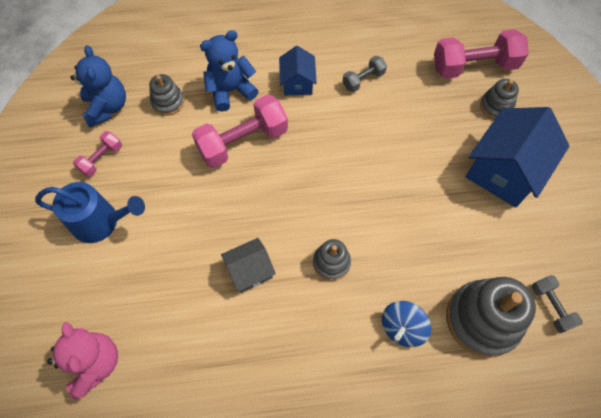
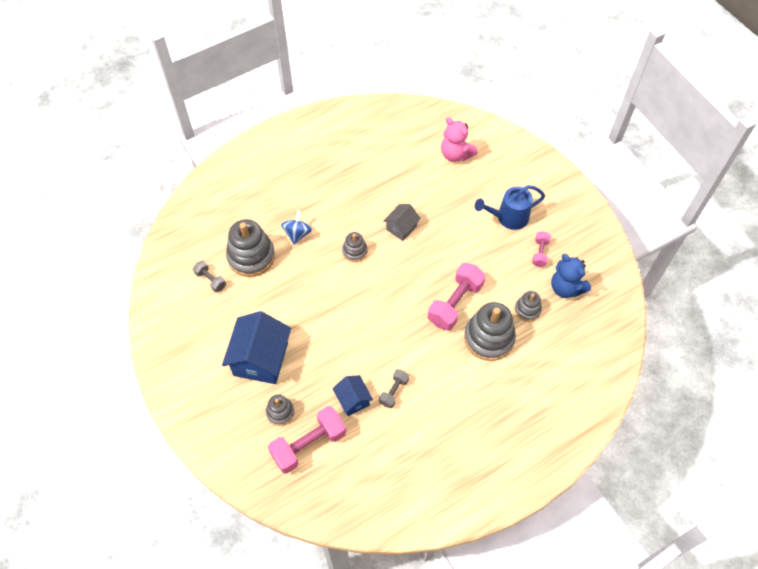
camera: 155 degrees right, 5 degrees down
(230, 91) = (489, 338): blue teddy bear -> grey stacking toy
(297, 83) = (443, 366): blue house -> blue house (353, 400)

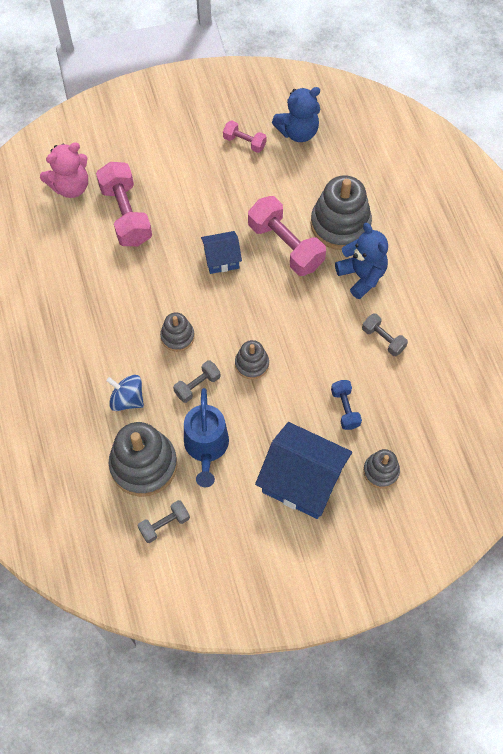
camera: 75 degrees left, 5 degrees up
(309, 445) = (430, 447): pink dumbbell -> pink dumbbell (126, 214)
(319, 273) = (197, 385): none -> grey dumbbell
(326, 376) = (345, 408): none -> blue dumbbell
(353, 400) = (383, 386): blue house -> blue house (221, 259)
(401, 228) = (160, 275): grey house -> none
(446, 364) = (362, 276): none -> blue teddy bear
(508, 217) = (185, 159): blue watering can -> blue watering can (206, 448)
(527, 310) = (315, 177): grey stacking toy -> grey stacking toy (252, 364)

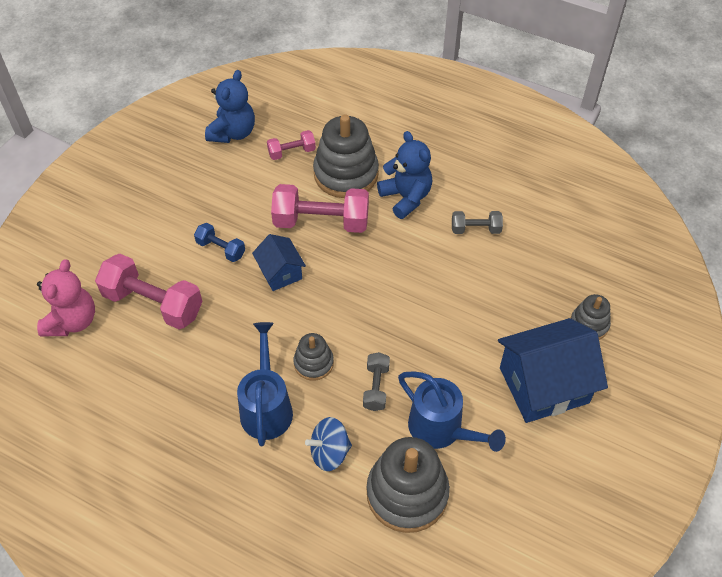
camera: 45 degrees left, 10 degrees down
(122, 339) = (266, 407): none -> blue watering can
(164, 524) = (482, 525): grey dumbbell -> none
(221, 259) = (280, 272): blue house -> blue house turned 60 degrees counterclockwise
(244, 142) = (196, 171): pink dumbbell -> pink dumbbell (292, 152)
(252, 364) = (400, 331): grey stacking toy -> none
(345, 408) = (509, 302): blue dumbbell -> blue dumbbell (221, 249)
(362, 276) = (406, 197): blue teddy bear -> blue teddy bear turned 45 degrees clockwise

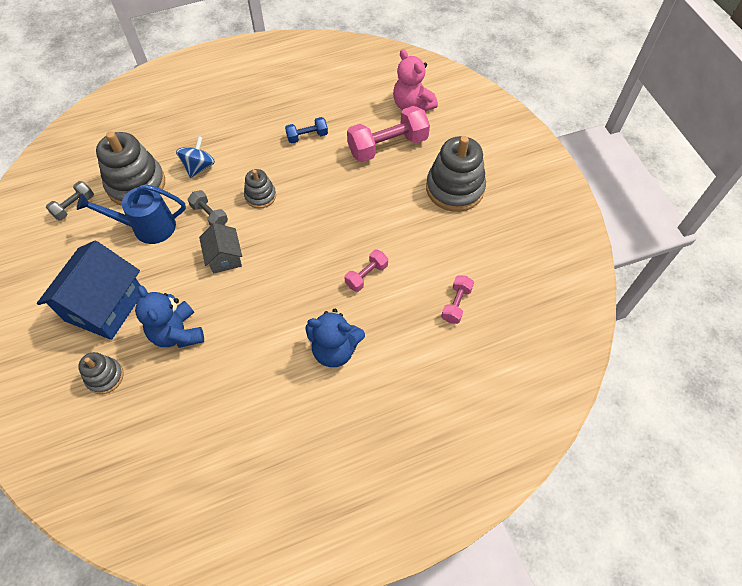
camera: 130 degrees right, 5 degrees up
(221, 249) = (399, 203): blue dumbbell -> blue dumbbell (307, 136)
(233, 133) = (513, 278): blue teddy bear -> blue teddy bear (177, 333)
(266, 407) = (258, 157): blue watering can -> none
(280, 272) = (345, 222): blue house -> none
(321, 221) = (366, 276): pink dumbbell -> pink dumbbell, size x0.52
(346, 174) = (398, 325): grey stacking toy -> grey stacking toy (455, 188)
(406, 335) = (224, 257): none -> grey house
(475, 229) = (257, 374): grey dumbbell -> grey dumbbell (74, 206)

